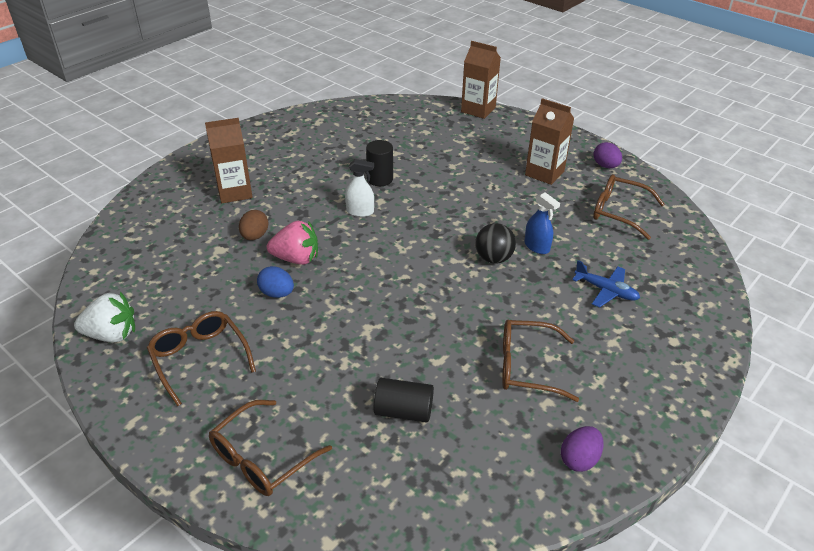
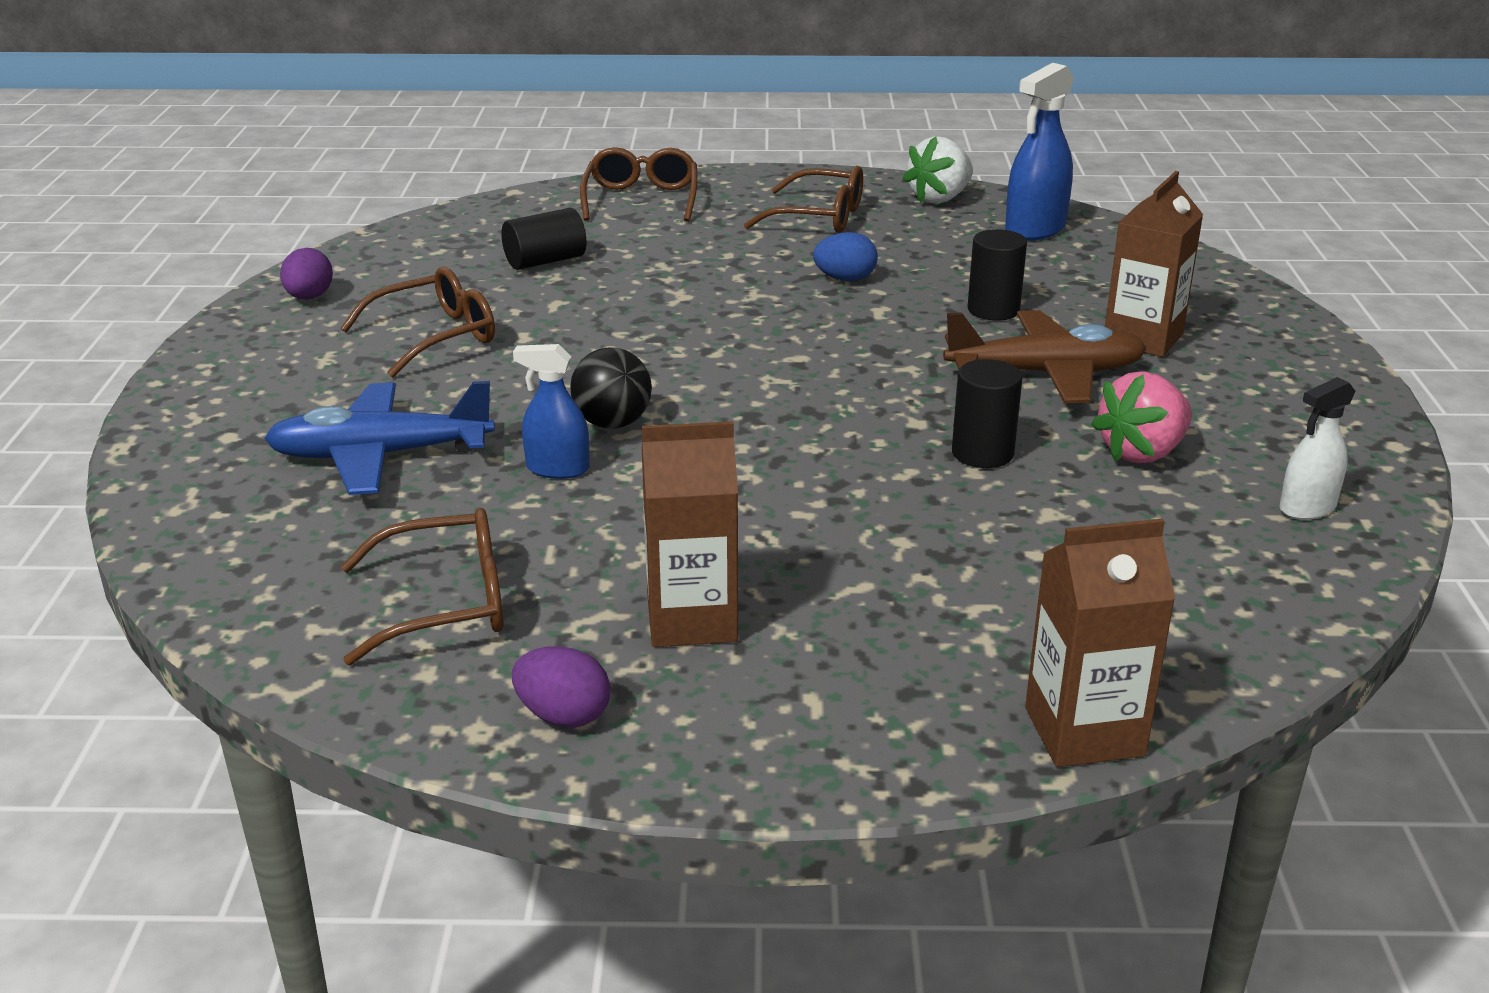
camera: 140 degrees right, 10 degrees down
(129, 277) = (1035, 229): none -> blue spray bottle
(255, 236) = (993, 310): brown egg -> black cylinder
(296, 259) = (891, 312): pink strawberry -> pink strawberry (1142, 453)
(299, 196) = (1046, 373): none -> brown plane
(360, 212) = (917, 394): white spray bottle -> white spray bottle (1307, 508)
(606, 291) = (380, 455): blue plane -> blue plane, size x1.64

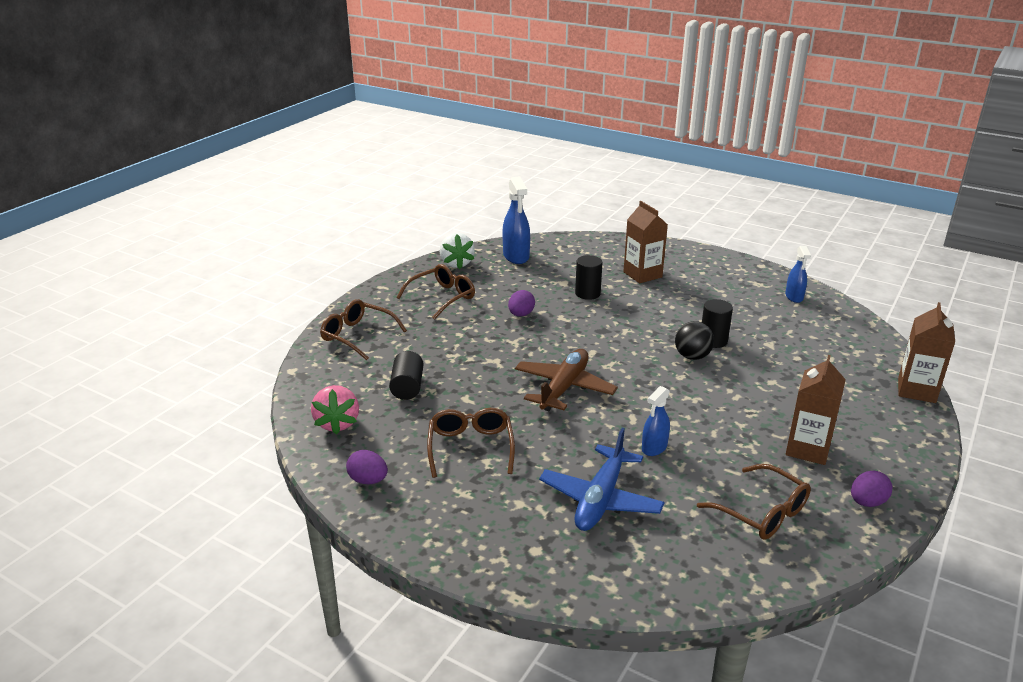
camera: 60 degrees left, 0 degrees up
(446, 603) = (762, 512): brown glasses -> brown glasses turned 120 degrees clockwise
(612, 423) = (619, 419): black ball -> black ball (692, 356)
(845, 279) = (521, 314): blue egg -> purple egg
(1046, 373) = (656, 304): brown plane -> brown plane (564, 388)
(1142, 453) = (735, 310): pink strawberry -> pink strawberry (337, 423)
(1307, 508) = (794, 297): white spray bottle -> blue spray bottle

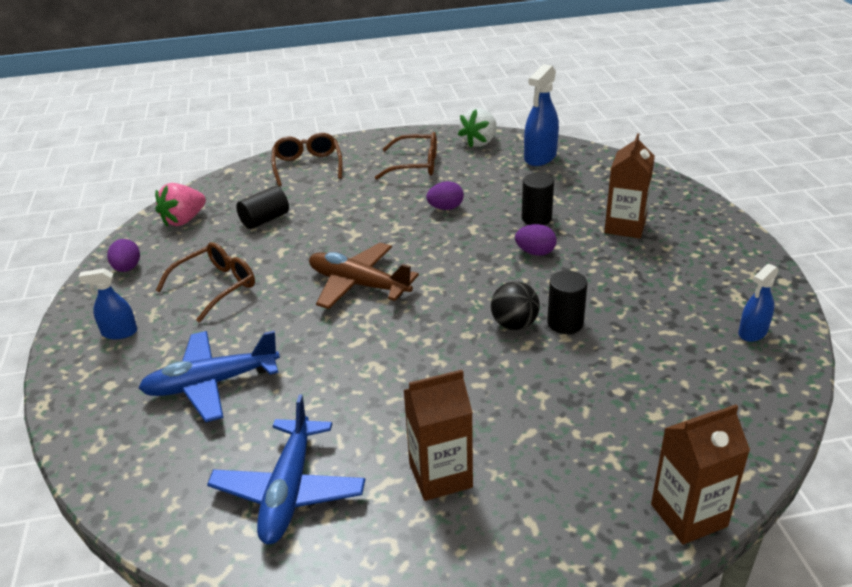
camera: 50 degrees right, 5 degrees up
(564, 388) = (358, 284): brown plane -> brown plane turned 135 degrees counterclockwise
(654, 448) = (323, 376): blue spray bottle -> blue spray bottle (119, 332)
(762, 512) = (289, 491): brown glasses -> blue plane
(867, 502) = (388, 564): purple egg -> purple egg (535, 252)

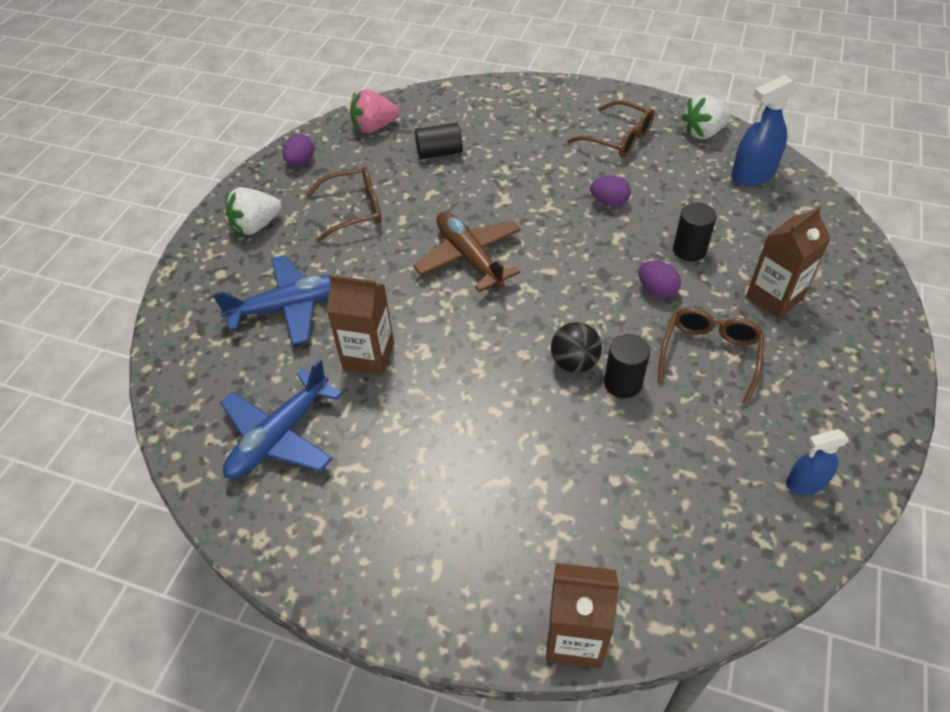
camera: 30 degrees right, 15 degrees up
(119, 332) = (256, 225): blue spray bottle -> white strawberry
(211, 384) = (289, 307): blue plane -> blue plane turned 150 degrees clockwise
(307, 166) = (517, 103): brown glasses -> brown glasses (709, 355)
(440, 475) = (399, 484): brown carton -> brown carton (368, 355)

